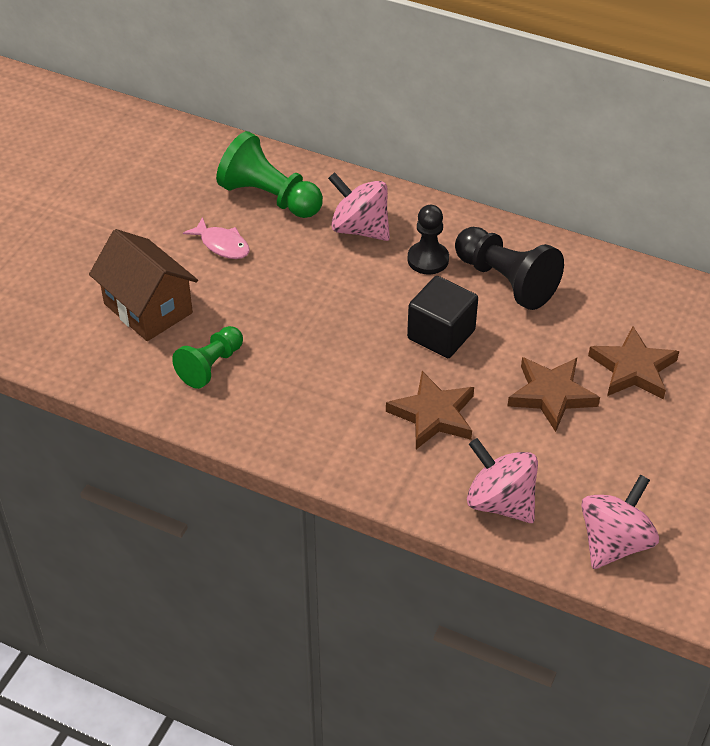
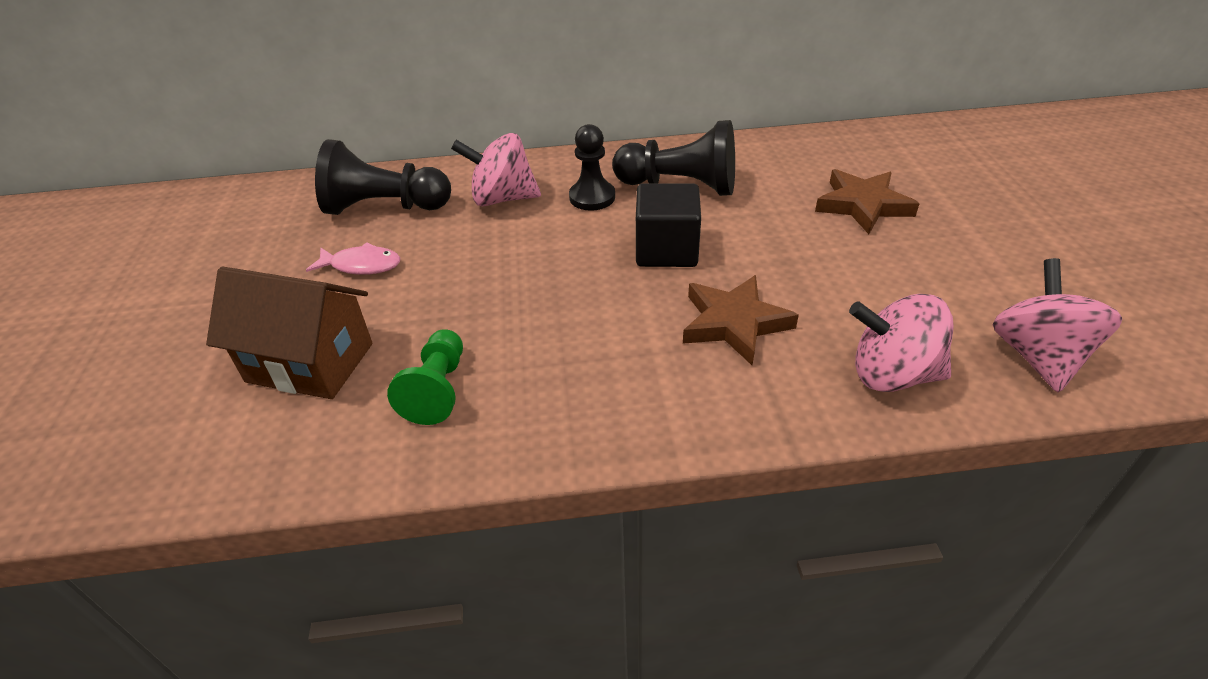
camera: 30 degrees left, 5 degrees down
(269, 197) = (385, 207): green pawn -> black pawn
(551, 395) = (822, 255): brown star -> none

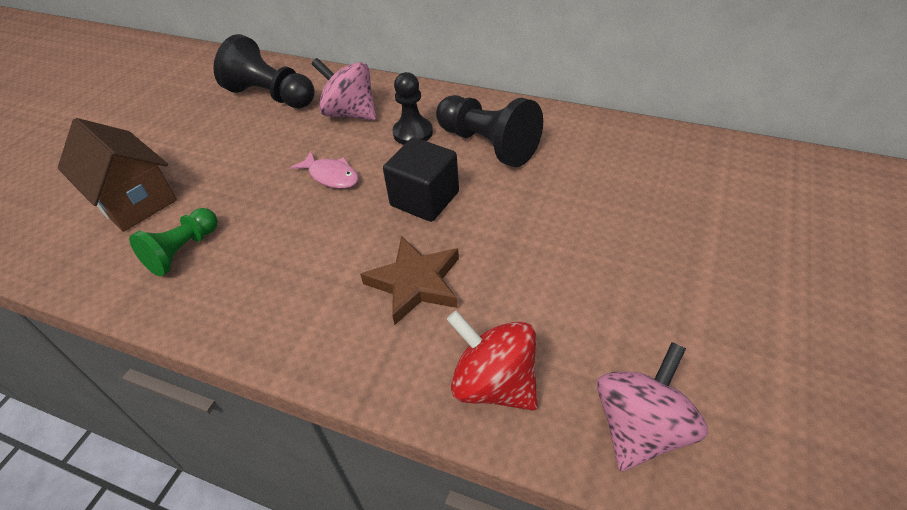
camera: 30 degrees right, 5 degrees up
(362, 265) = (220, 137): pink fish -> pink fish (331, 176)
(862, 205) = (626, 215): brown star -> none
(892, 374) = (494, 383): pink spinning top -> red spinning top

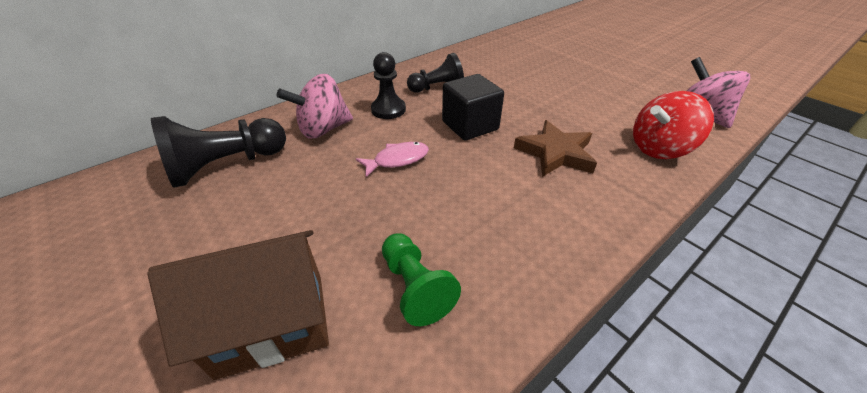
camera: 65 degrees left, 5 degrees down
(488, 144) = (437, 87): black pawn -> black pawn, size x0.65

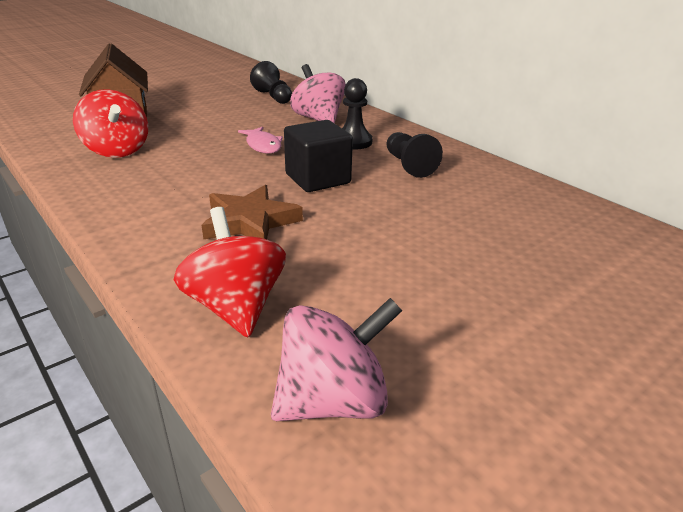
camera: 90 degrees right, 10 degrees down
(227, 165) = (273, 97): black pawn -> black pawn, size x0.65
(415, 287) = (117, 150): green pawn -> red spinning top

